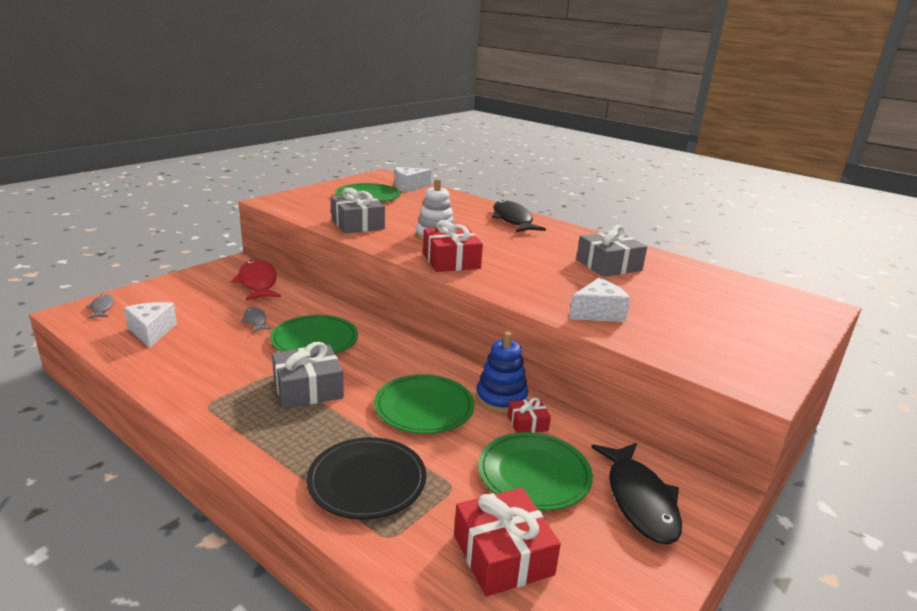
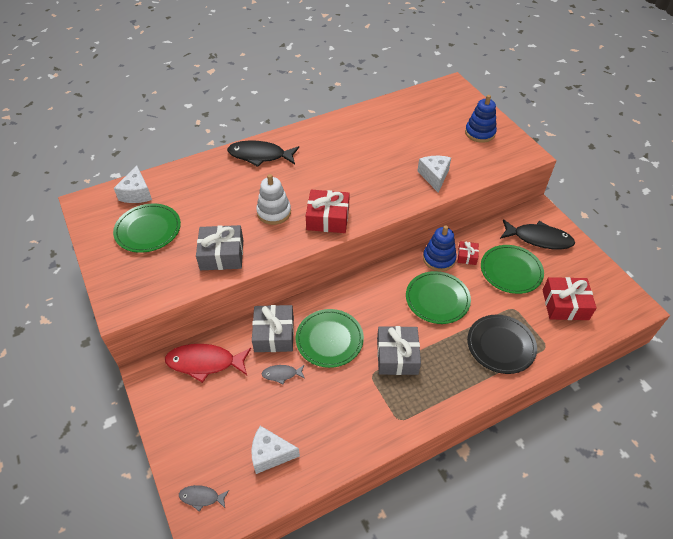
camera: 65 degrees left, 25 degrees up
(608, 265) = (367, 141): grey gift -> grey gift (274, 334)
(745, 338) = (480, 133): none -> blue stacking toy

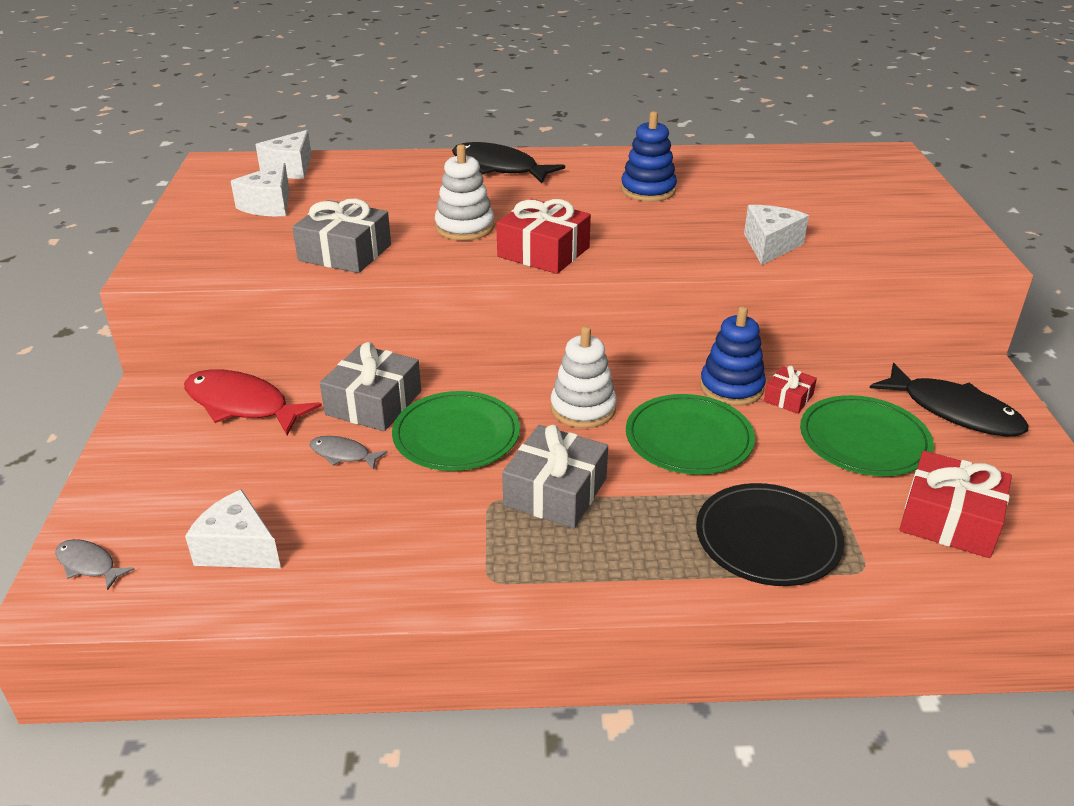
camera: 25 degrees right, 15 degrees down
(148, 230) = (269, 205): green plate -> white cheese
(379, 298) = (583, 409): none -> white stacking toy
(480, 133) = (899, 214): blue stacking toy -> blue stacking toy (648, 190)

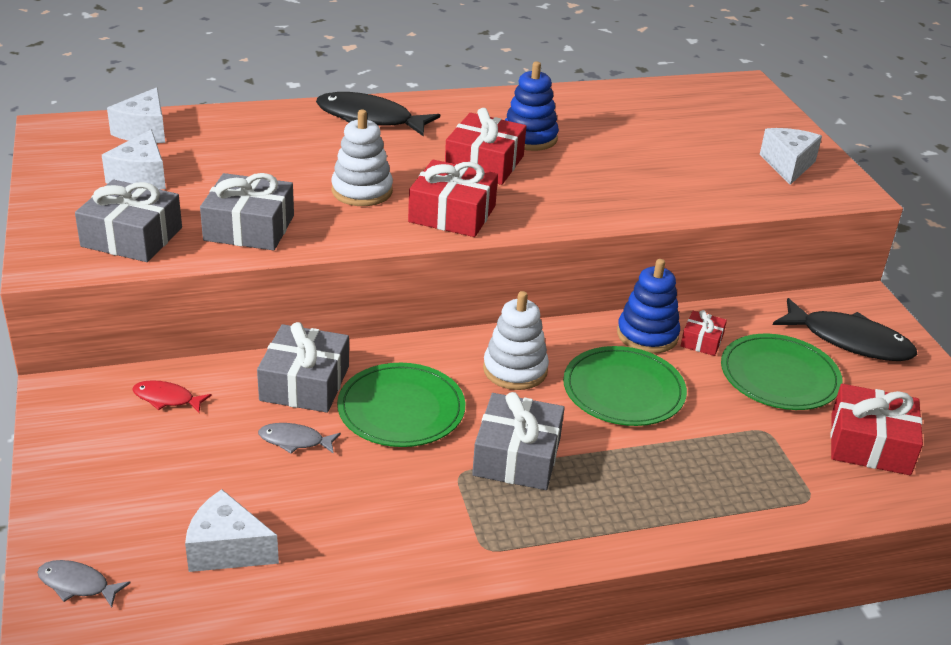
camera: 15 degrees left, 0 degrees up
(236, 254) = (132, 237): none -> grey gift
(242, 405) = (167, 399): red fish -> red fish, size x0.50
(594, 210) = (484, 163): none -> red gift
(768, 538) = (722, 479): black plate -> none
(770, 246) = (665, 193): white cheese -> white cheese (788, 165)

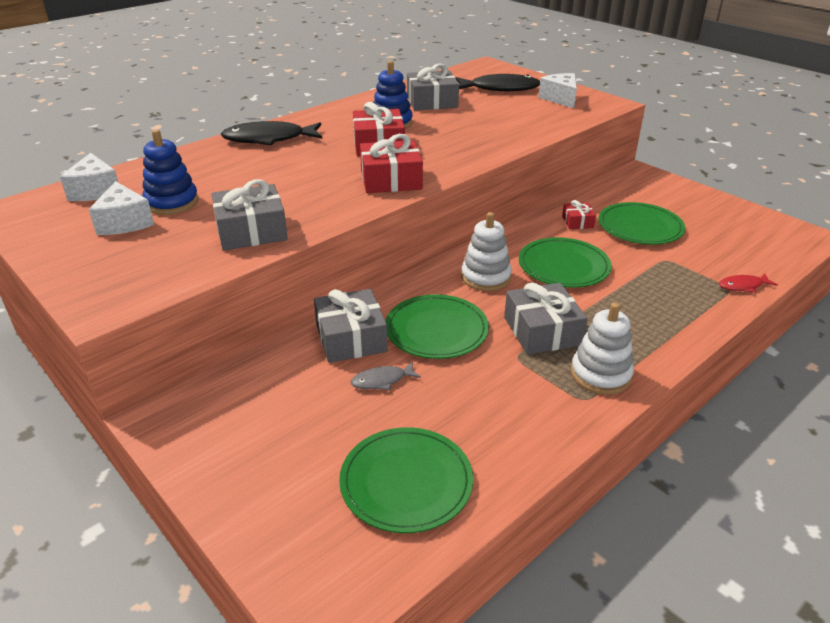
camera: 25 degrees left, 0 degrees up
(77, 584) = (309, 568): grey fish -> none
(132, 237) = (159, 266): grey gift -> grey gift (432, 102)
(167, 399) = (253, 389): red fish -> red fish (743, 286)
(227, 549) = (406, 482): white cheese -> green plate
(362, 191) = (312, 184): white stacking toy -> white stacking toy (600, 374)
(647, 335) = (543, 229): blue stacking toy -> blue stacking toy (172, 202)
(849, 341) = (654, 195): black fish -> black fish (500, 88)
(870, 444) = (725, 247): red gift -> none

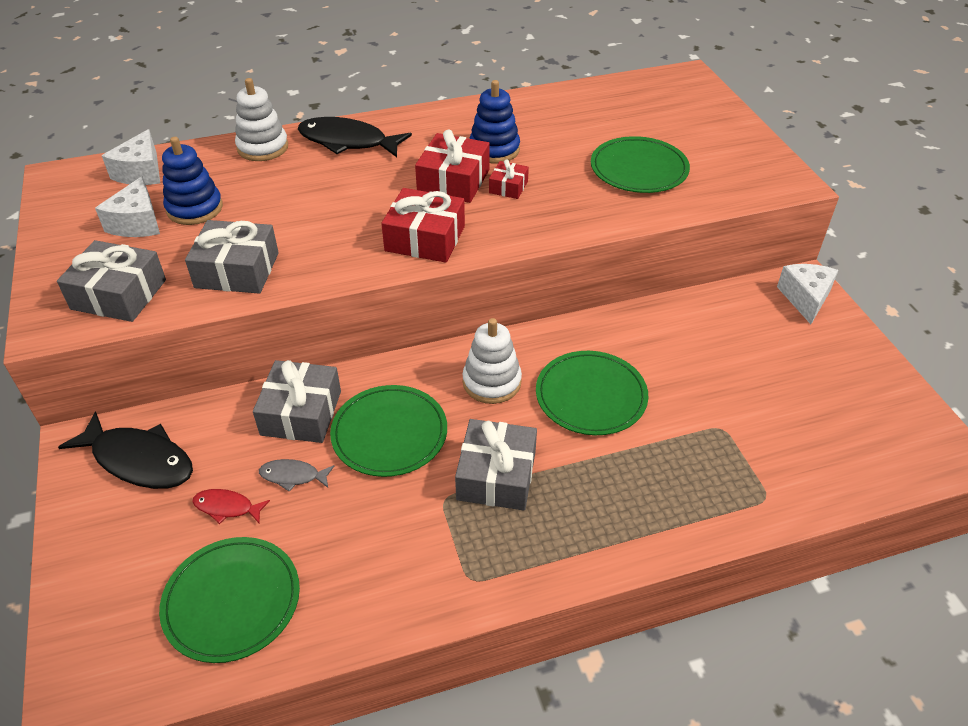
camera: 25 degrees right, 10 degrees up
(432, 102) = (568, 126): grey gift -> grey gift (119, 294)
(500, 88) = (669, 122): black fish -> black fish (139, 460)
(560, 99) = (731, 159): white cheese -> white cheese (805, 298)
(577, 222) = (659, 337): red gift -> red gift (508, 187)
(600, 374) = (513, 556): white stacking toy -> white stacking toy (263, 147)
(640, 227) = (731, 368): green plate -> green plate (639, 169)
(743, 286) = (787, 500): red fish -> red fish (227, 507)

